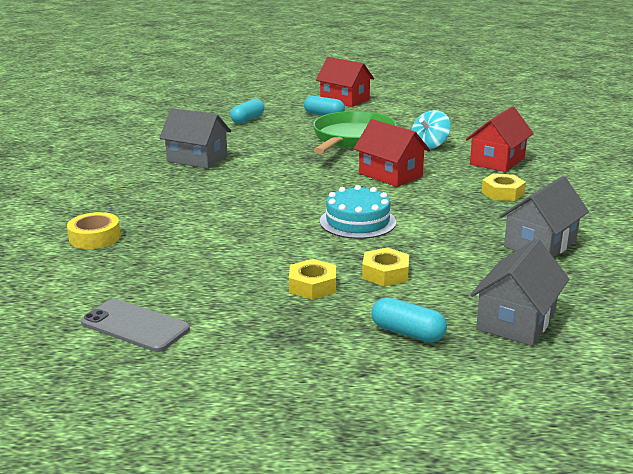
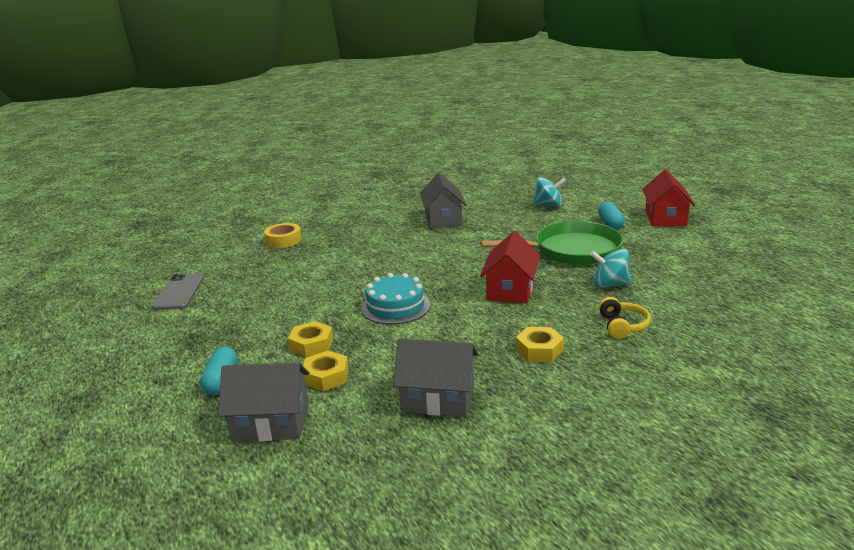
camera: 60 degrees right, 0 degrees up
(248, 119) = (548, 205): turquoise capsule -> turquoise spinning top
(312, 286) = (270, 325): yellow nut -> yellow nut (326, 376)
(497, 161) = (622, 326): red house -> yellow headphones

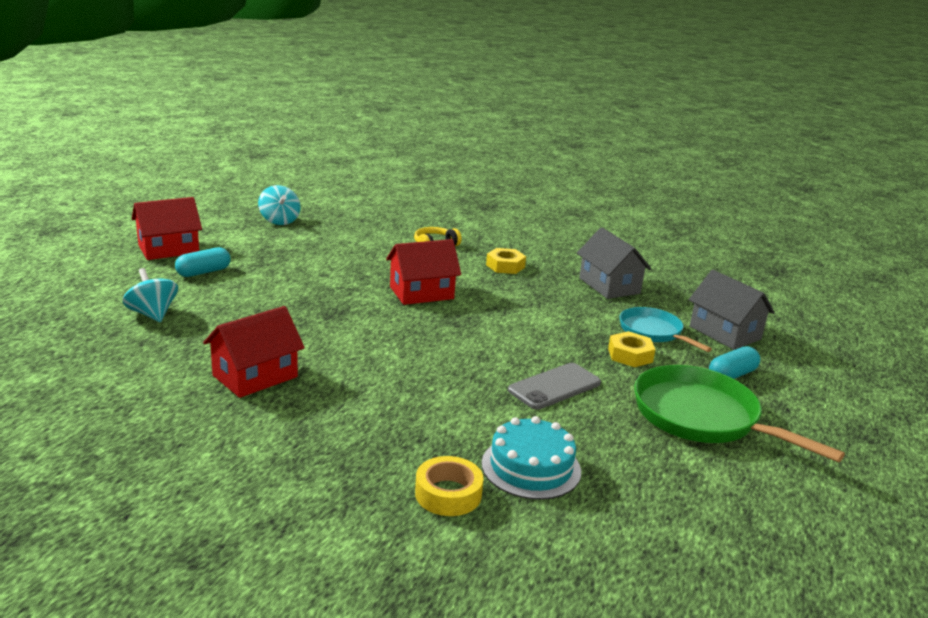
camera: 130 degrees left, 0 degrees up
(179, 292) = (682, 502): grey phone -> grey phone (554, 387)
(326, 376) = (653, 332): yellow nut -> turquoise pan
(395, 306) = (518, 337): turquoise cake -> turquoise cake (531, 467)
(443, 219) = (255, 376): grey house -> red house
(571, 250) = (301, 281): green pan -> green pan (702, 417)
(610, 285) = (366, 256): turquoise spinning top -> turquoise spinning top (279, 221)

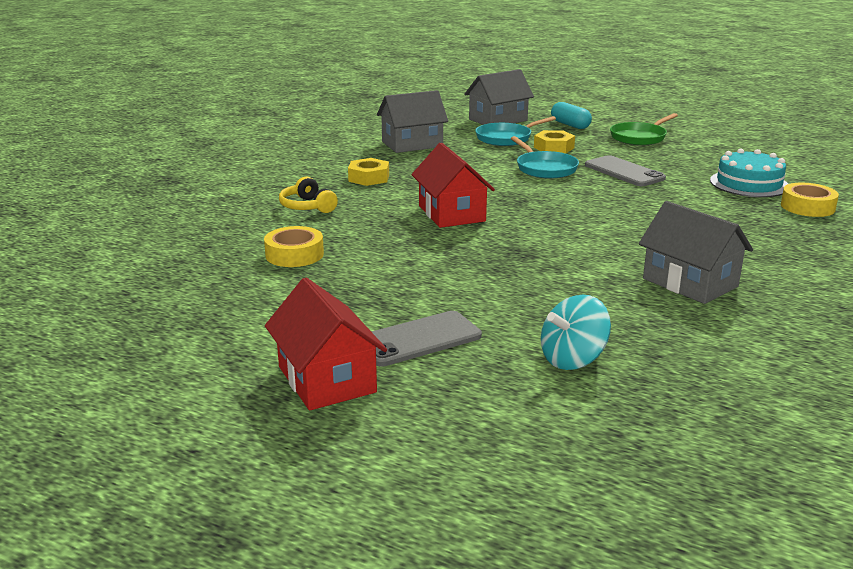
camera: 85 degrees left, 0 degrees up
(203, 272) = (418, 339): turquoise capsule -> grey phone
(255, 376) = (690, 283): red house -> grey house
(279, 221) = (199, 301): turquoise spinning top -> none
(343, 242) = (294, 254): none -> yellow tape
(553, 343) = (544, 168): none -> turquoise pan
(702, 417) = (640, 137): green pan -> green pan, size x0.60

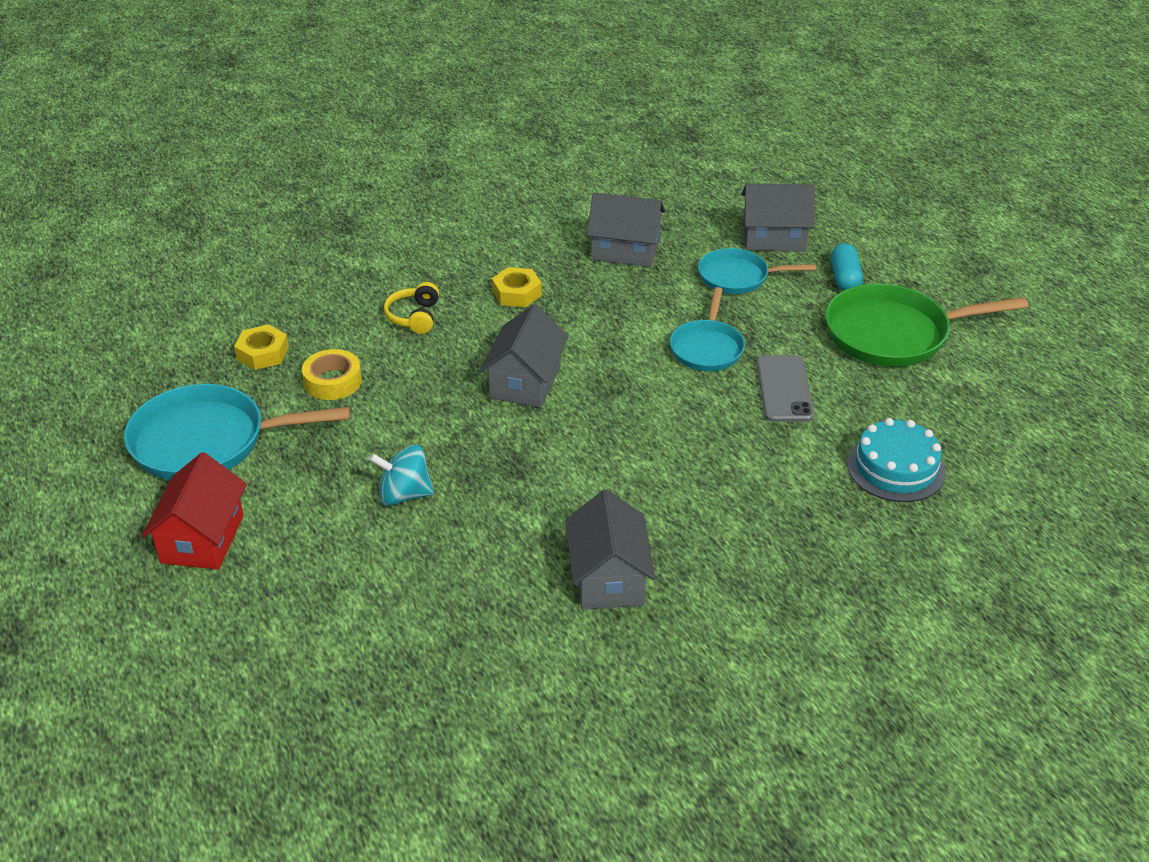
camera: 35 degrees right, 15 degrees up
(231, 320) = (208, 442): none -> turquoise pan
(418, 339) = (308, 531): grey phone -> none
(451, 213) = (525, 382): red house -> grey house
(554, 147) = (767, 315): yellow nut -> yellow nut (263, 353)
(573, 359) = (389, 612): turquoise spinning top -> turquoise spinning top (404, 495)
(640, 137) = (894, 334): green pan -> green pan, size x1.66
(807, 207) = (900, 534): yellow tape -> none

